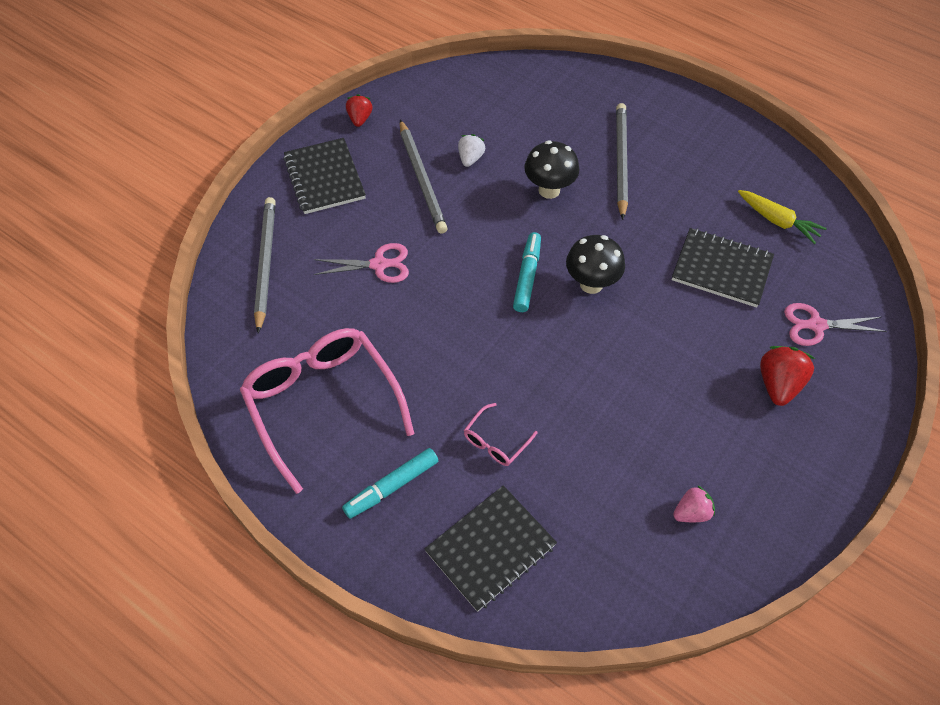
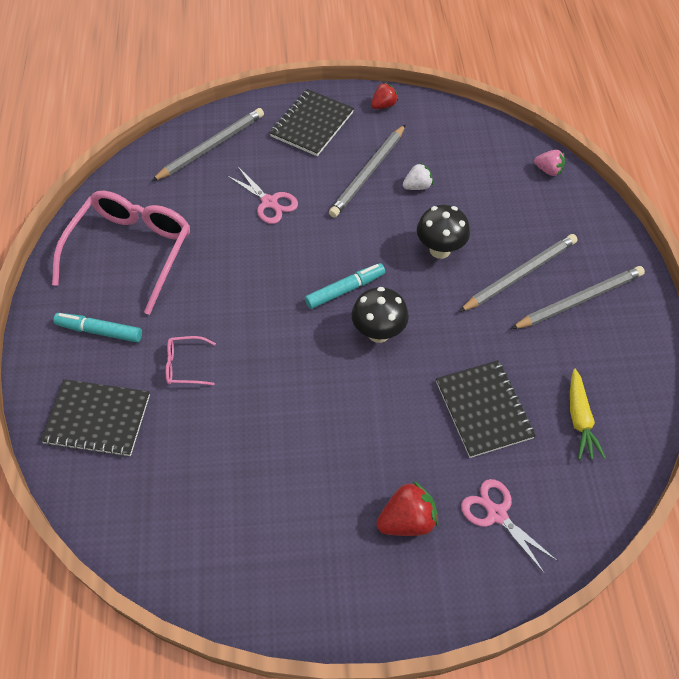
camera: 50 degrees right, 0 degrees up
(676, 145) = (579, 300): none -> grey pencil
(691, 512) = (230, 529): pink strawberry -> pink strawberry (548, 170)

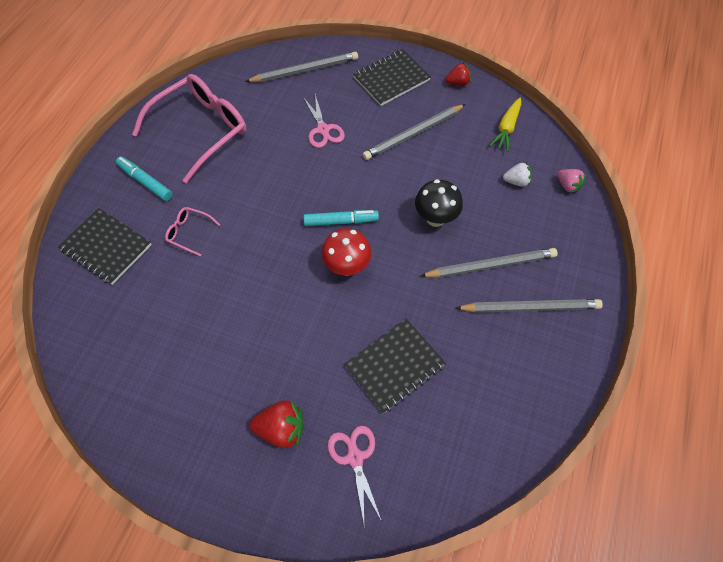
camera: 25 degrees right, 5 degrees up
(378, 333) = (347, 267): black mushroom -> red mushroom
(417, 186) = (447, 159): white strawberry -> white strawberry (516, 181)
(483, 410) = (394, 366): black notebook -> black notebook turned 45 degrees clockwise
(579, 419) = (471, 410): yellow carrot -> yellow carrot (506, 128)

